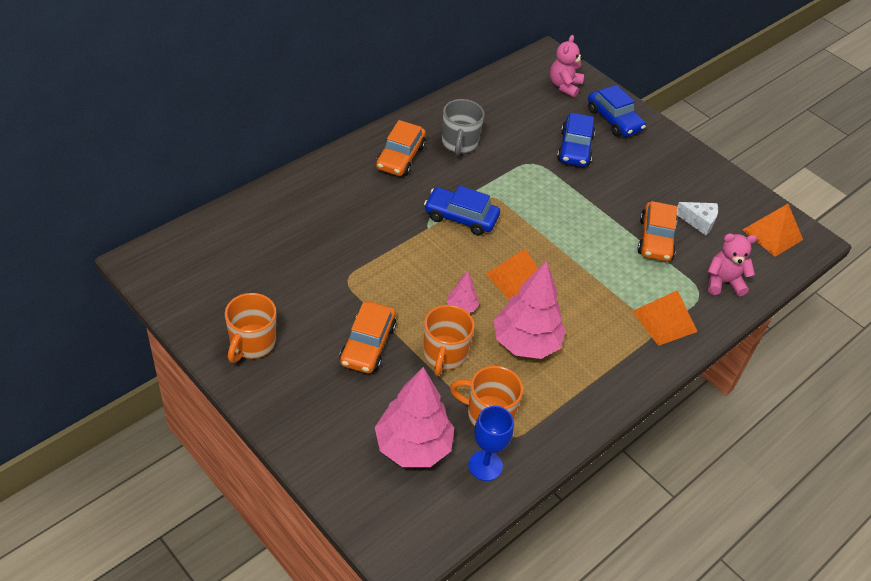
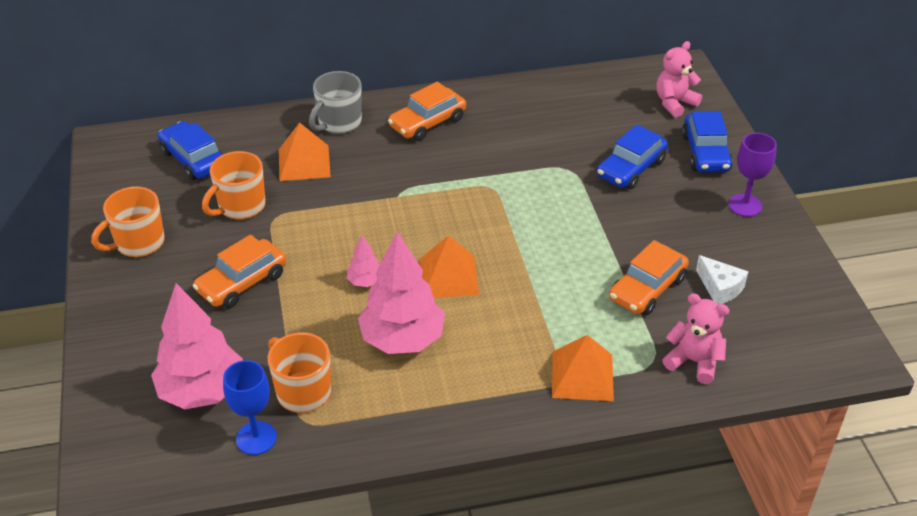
camera: 35 degrees right, 5 degrees down
(444, 355) = (308, 319): orange mug -> orange mug (240, 206)
(459, 143) = (502, 127): grey mug -> grey mug (339, 123)
(461, 217) = (440, 197): blue car -> blue car (193, 159)
(668, 153) = (745, 205): none -> purple goblet
(772, 234) = (808, 333): orange pyramid -> orange pyramid (304, 163)

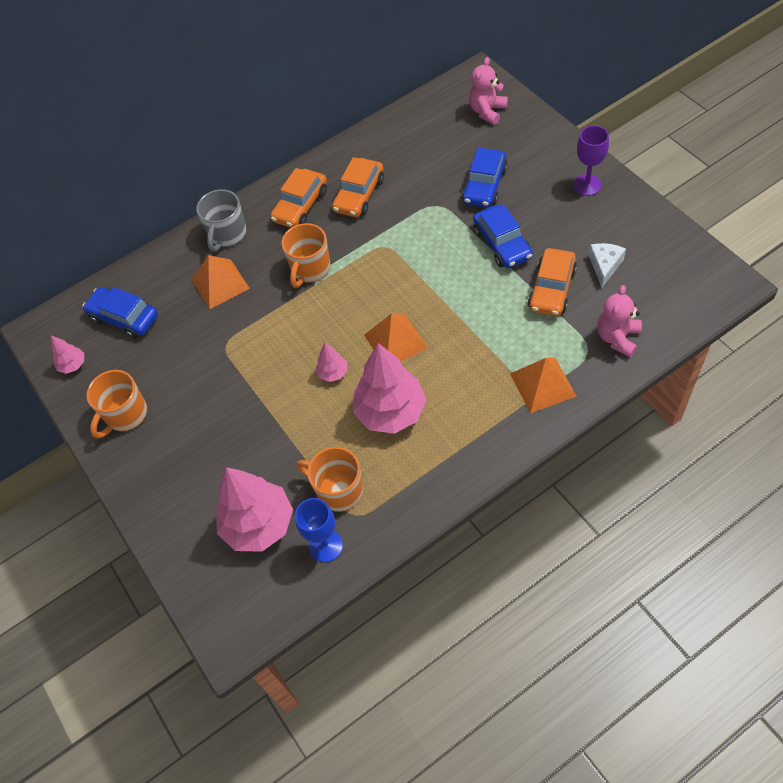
camera: 15 degrees left, 15 degrees up
(119, 182) = (73, 365): none -> pink tree
(240, 206) = (191, 346): orange mug -> orange mug (310, 269)
(242, 282) = (234, 415): orange car -> orange car (359, 195)
(694, 361) = (617, 338): pink teddy bear -> pink teddy bear turned 75 degrees counterclockwise
(705, 153) = (534, 148): blue car -> blue car (502, 244)
(720, 288) = (604, 266): white cheese -> white cheese turned 105 degrees counterclockwise

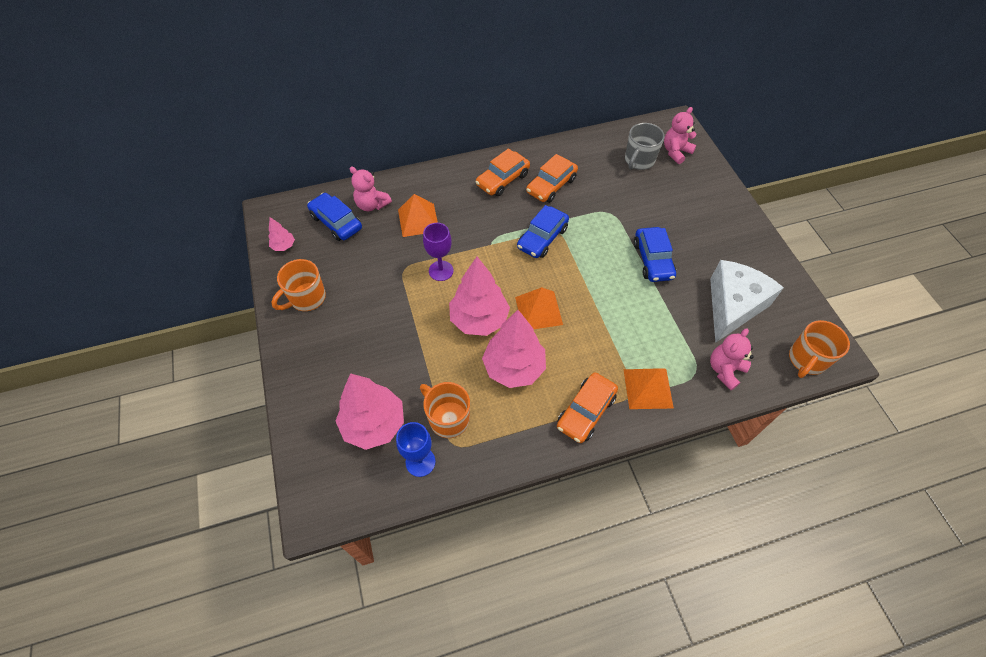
camera: 10 degrees right, 0 degrees up
(158, 284) = (372, 205): none -> pink teddy bear
(227, 235) = (438, 184): grey mug -> grey mug (639, 161)
(310, 269) = (492, 231): orange mug -> orange mug (806, 360)
(333, 373) = (479, 319): pink tree -> pink tree, size x2.17
(484, 185) = (654, 209): blue car -> blue car (542, 238)
(552, 289) = (682, 310): orange car -> orange car (586, 411)
(587, 185) = (739, 235): purple goblet -> purple goblet (441, 271)
(604, 266) = (733, 306): white cheese -> white cheese, size x2.09

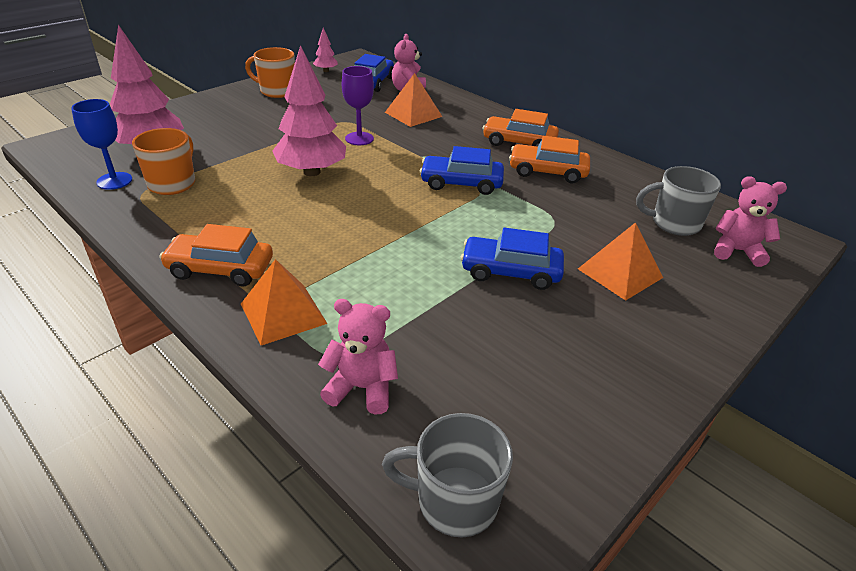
camera: 60 degrees right, 20 degrees down
(514, 367) = (259, 206): pink tree -> none
(538, 310) = (351, 204): orange pyramid -> orange pyramid (620, 273)
(653, 260) = (510, 272): blue car -> blue car turned 45 degrees clockwise
(733, 306) = (498, 372): white cheese -> none
(806, 360) = (454, 501): orange mug -> grey mug

